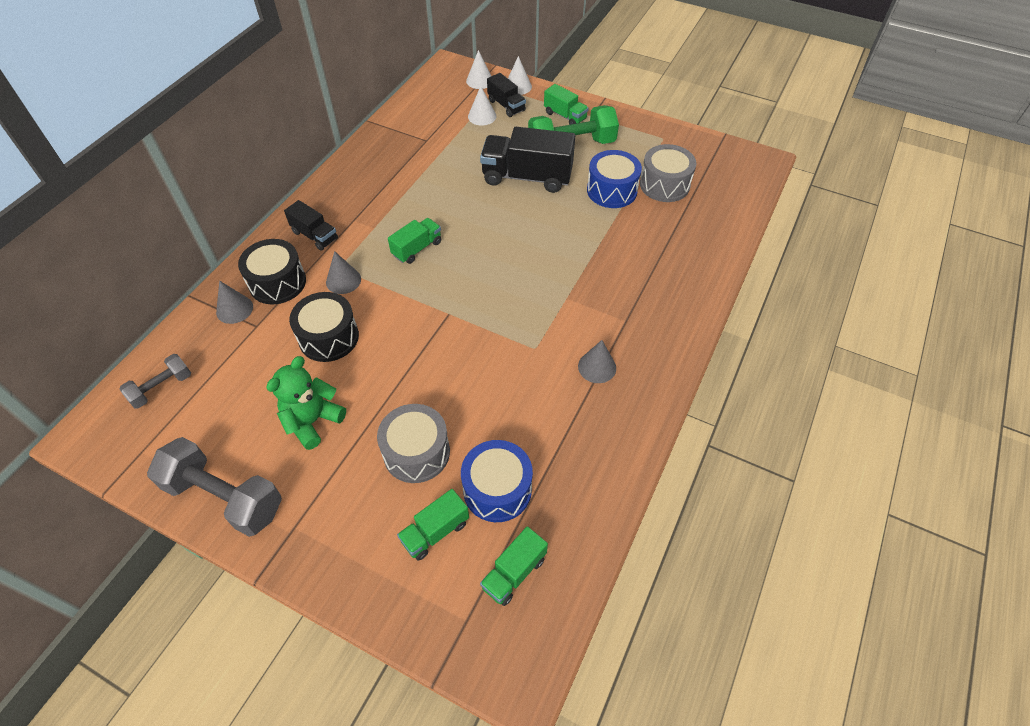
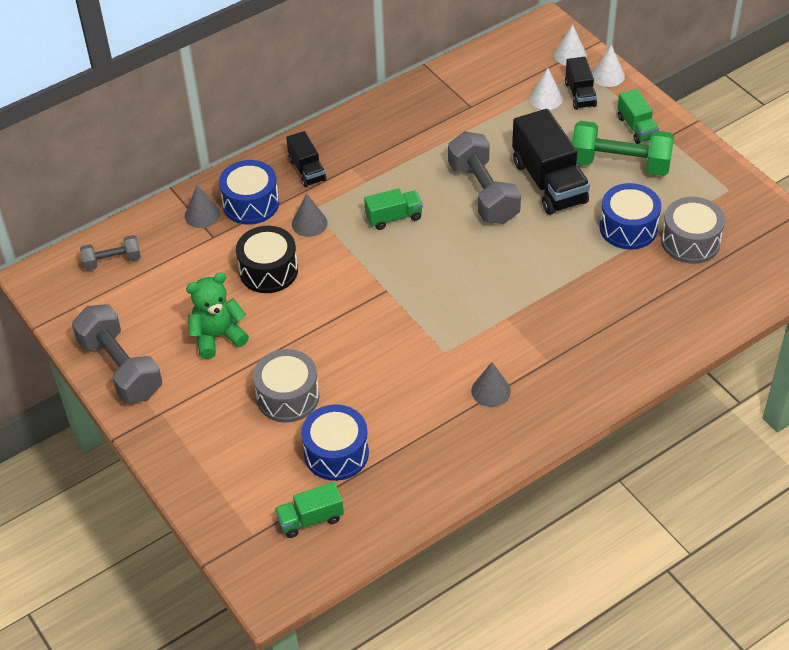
camera: 30 degrees right, 5 degrees down
(277, 282) = (251, 204): black drum -> blue drum
(435, 532) = (267, 463): green truck -> none
(480, 203) = (483, 193): none -> grey dumbbell
(527, 177) = (549, 182): black truck -> black truck turned 150 degrees counterclockwise

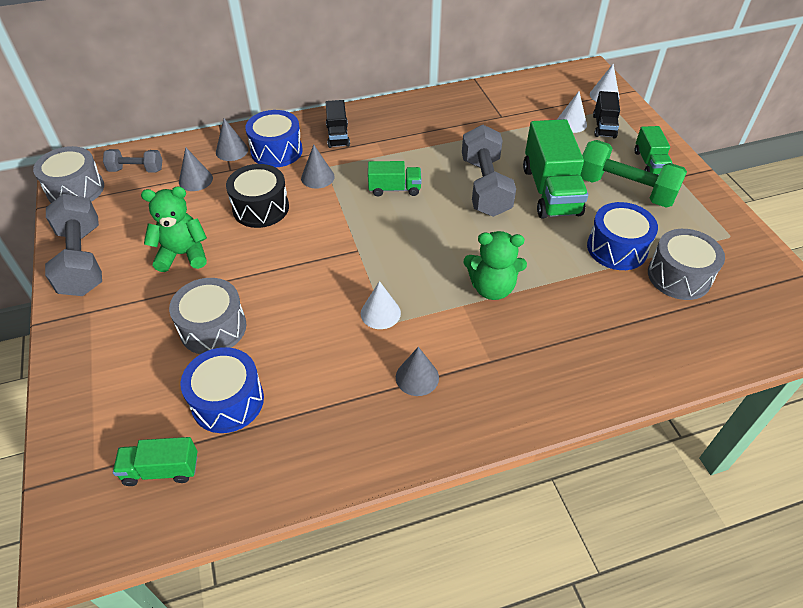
camera: 15 degrees right, 0 degrees up
(62, 298) = (76, 189): none -> grey drum
(183, 257) = (195, 180): none -> grey cone
(526, 295) = (492, 288): none -> green teddy bear
(549, 182) = (550, 191): black truck -> green truck
(608, 75) = (634, 117): white cone -> white cone (380, 313)

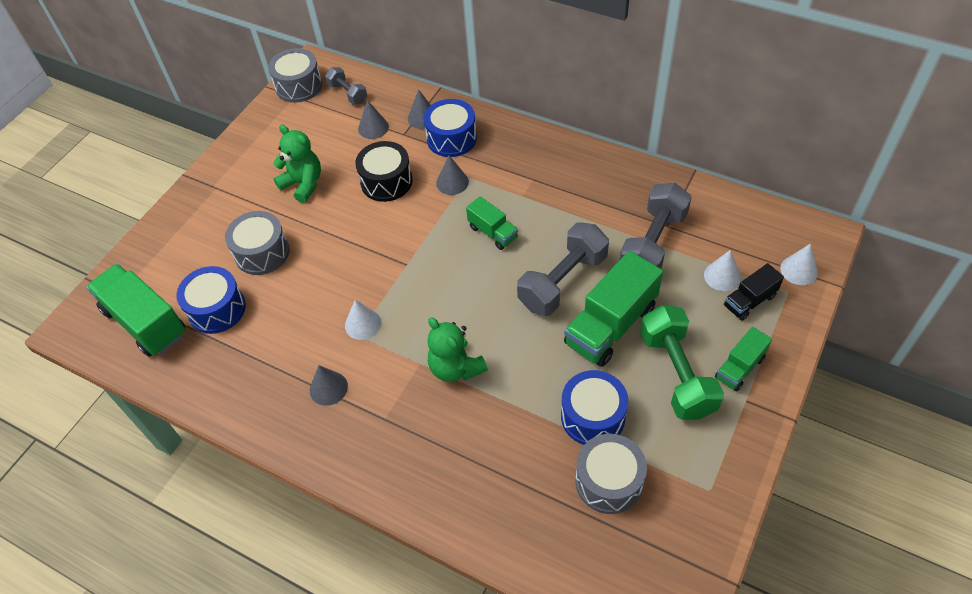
camera: 50 degrees right, 5 degrees up
(82, 260) = (248, 146): grey dumbbell -> grey dumbbell (652, 244)
(161, 470) = (145, 322): green truck -> green truck, size x1.85
(338, 135) = (510, 154): black truck -> none

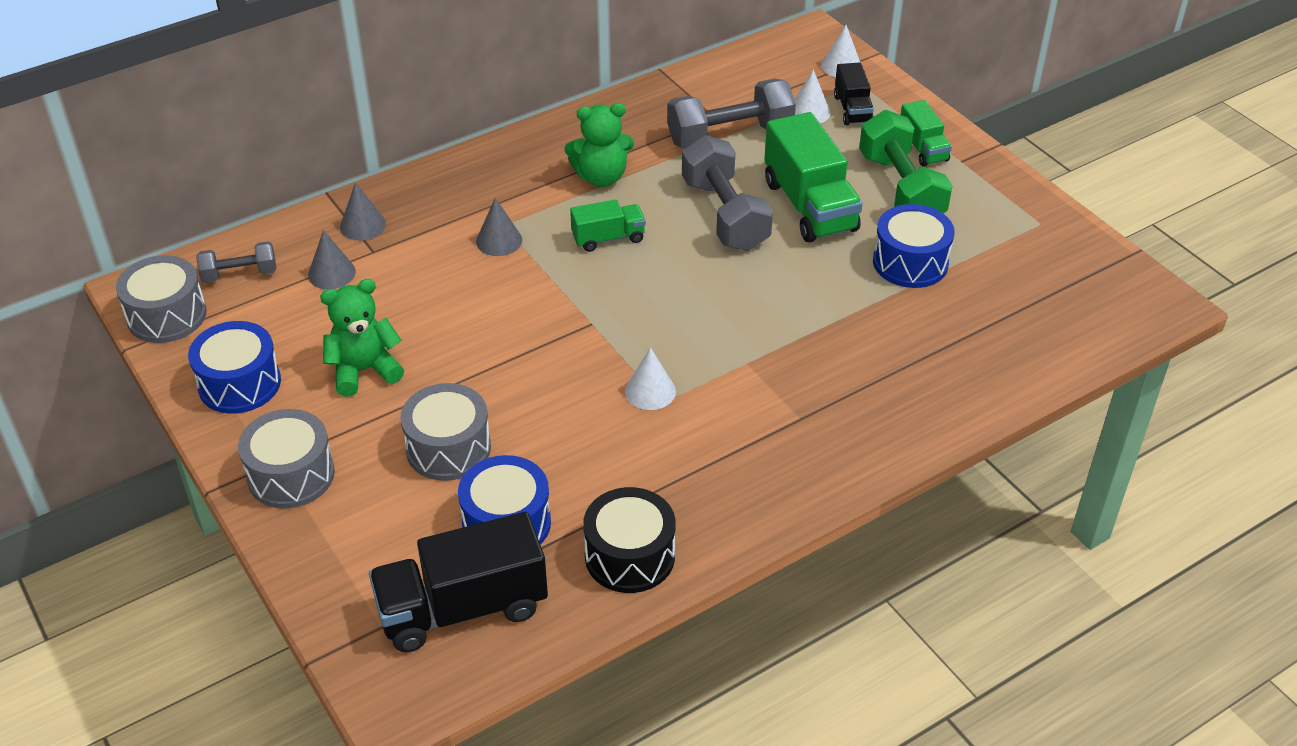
camera: 65 degrees left, 10 degrees down
(145, 322) = (462, 608): green truck -> black truck
(328, 388) = (721, 452): grey cone -> none
(386, 182) = (440, 294): black drum -> black drum (629, 556)
(451, 138) = (426, 215): blue drum -> blue drum (239, 384)
(456, 368) = (775, 337): green teddy bear -> green teddy bear (601, 177)
(608, 481) = (990, 282): grey drum -> grey drum (291, 475)
(652, 244) = (730, 136): grey dumbbell -> grey dumbbell turned 75 degrees counterclockwise
(676, 374) = (900, 189): green dumbbell -> green dumbbell turned 60 degrees clockwise

